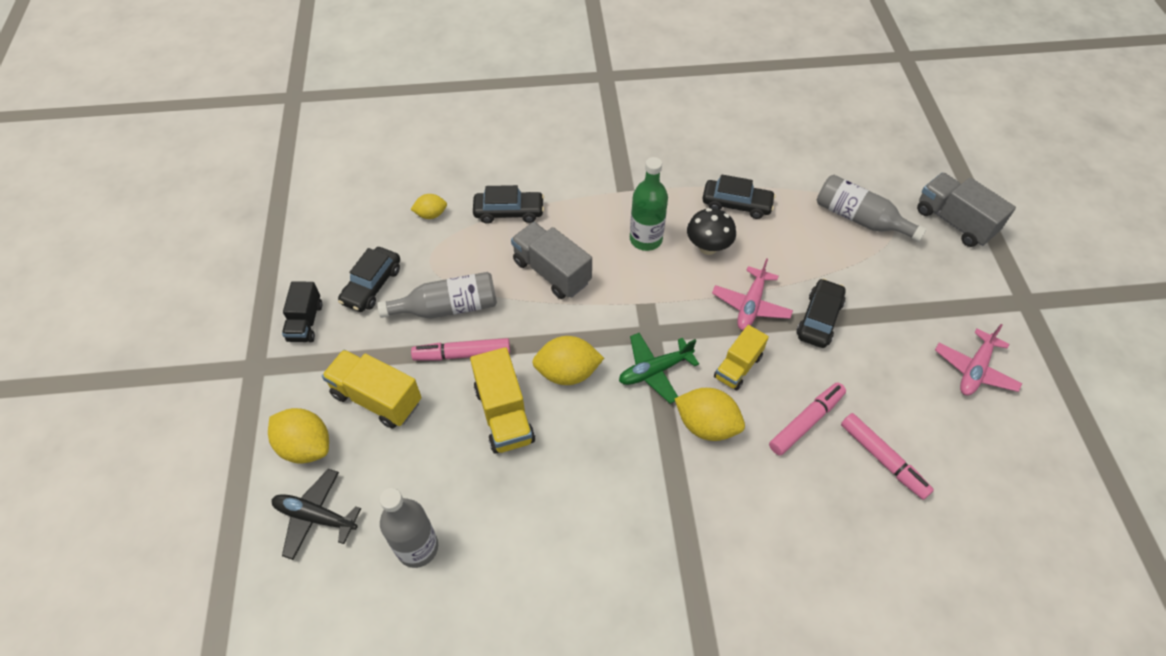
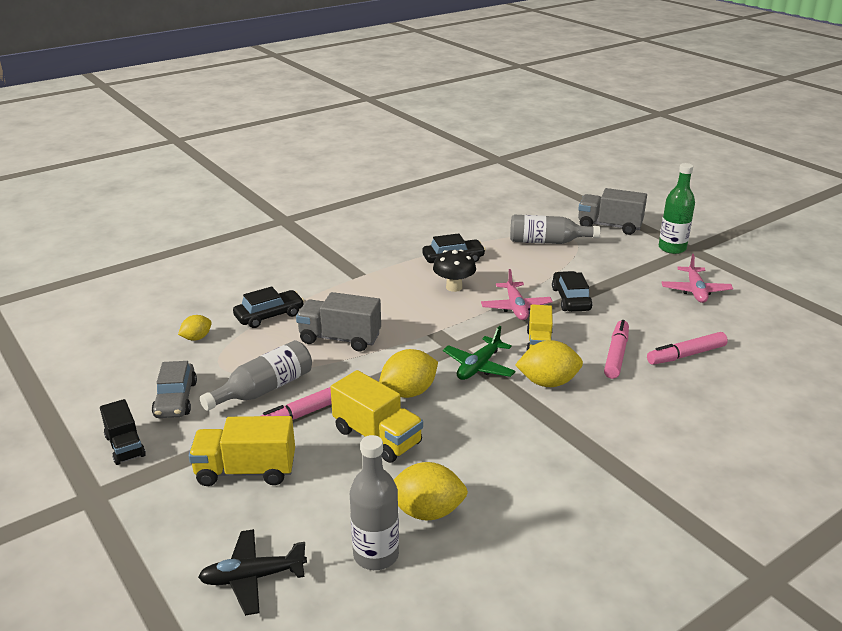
camera: 30 degrees left, 25 degrees down
(306, 446) = (199, 531): yellow lemon -> yellow lemon (427, 511)
(372, 285) = (176, 399): black car -> grey car
(646, 239) = (401, 297): green bottle -> green bottle (672, 248)
(883, 459) = (686, 355): pink marker -> pink marker turned 135 degrees clockwise

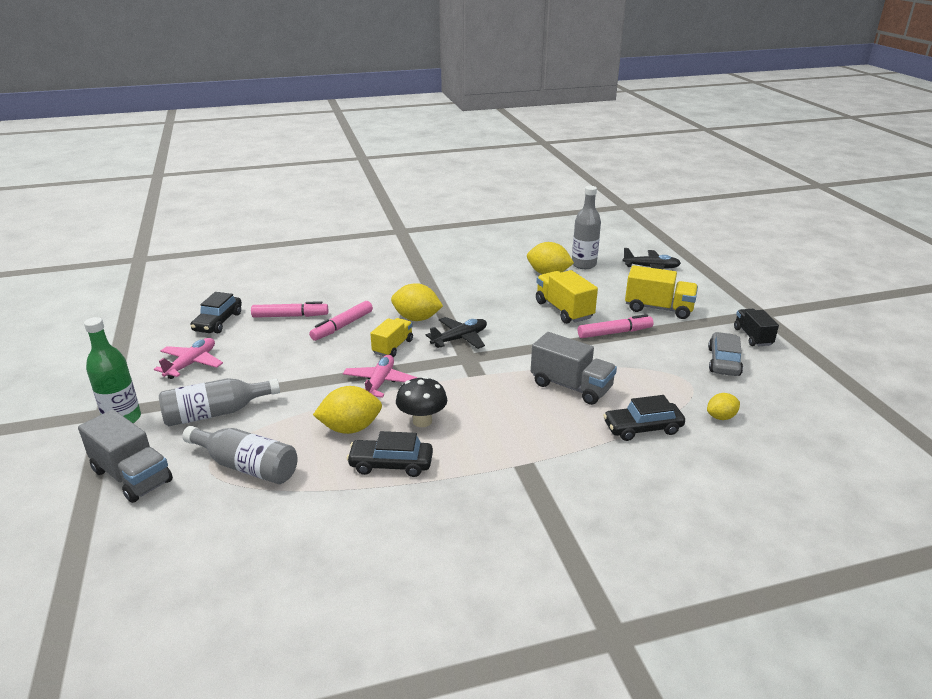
camera: 160 degrees left, 0 degrees up
(264, 389) = (647, 355): grey bottle -> grey bottle (216, 413)
(409, 392) = (528, 332): yellow lemon -> yellow lemon (350, 428)
(479, 366) = (460, 339): green plane -> black plane
(571, 299) = (317, 380): black car -> black car (218, 322)

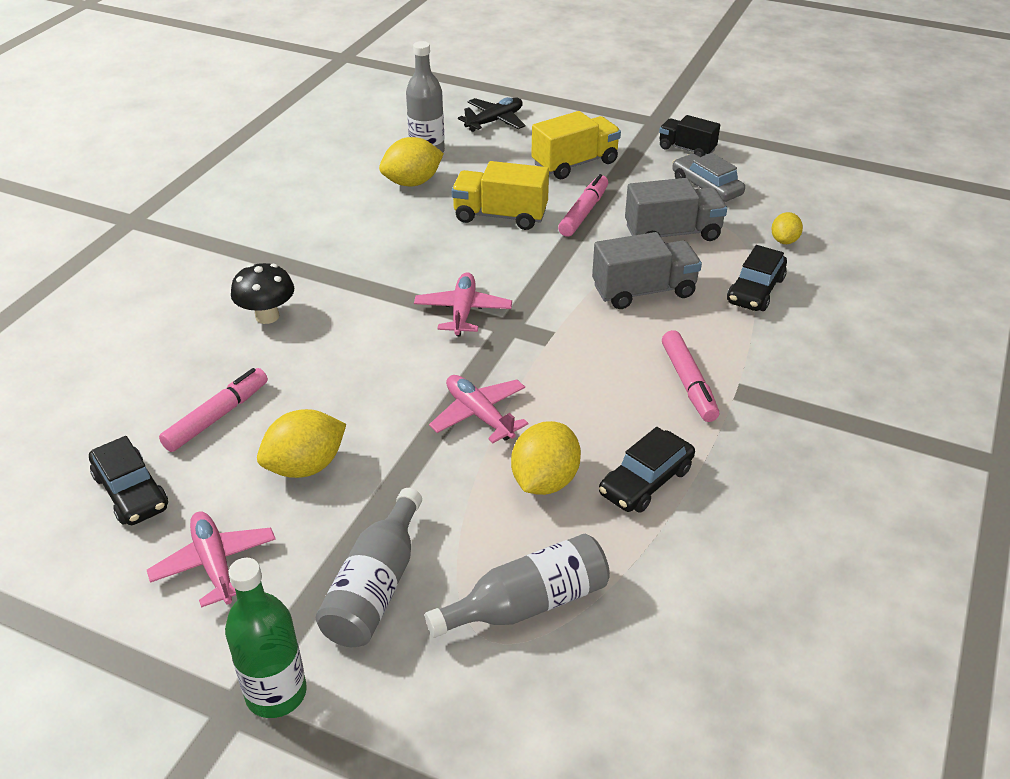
camera: 50 degrees left, 10 degrees up
(132, 476) = (433, 729): grey truck -> grey truck (672, 233)
(342, 326) = (309, 384): pink marker -> pink marker (688, 383)
(393, 347) = (414, 367): yellow truck -> none
(416, 318) = (375, 319): yellow lemon -> yellow lemon (305, 466)
(422, 421) = (591, 420): black mushroom -> black mushroom (267, 316)
(460, 339) = (463, 311): black plane -> pink plane

